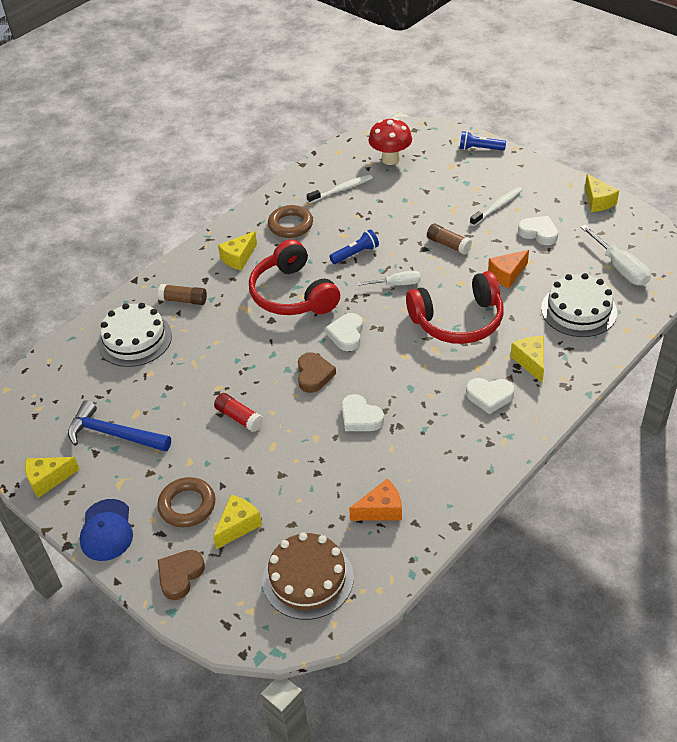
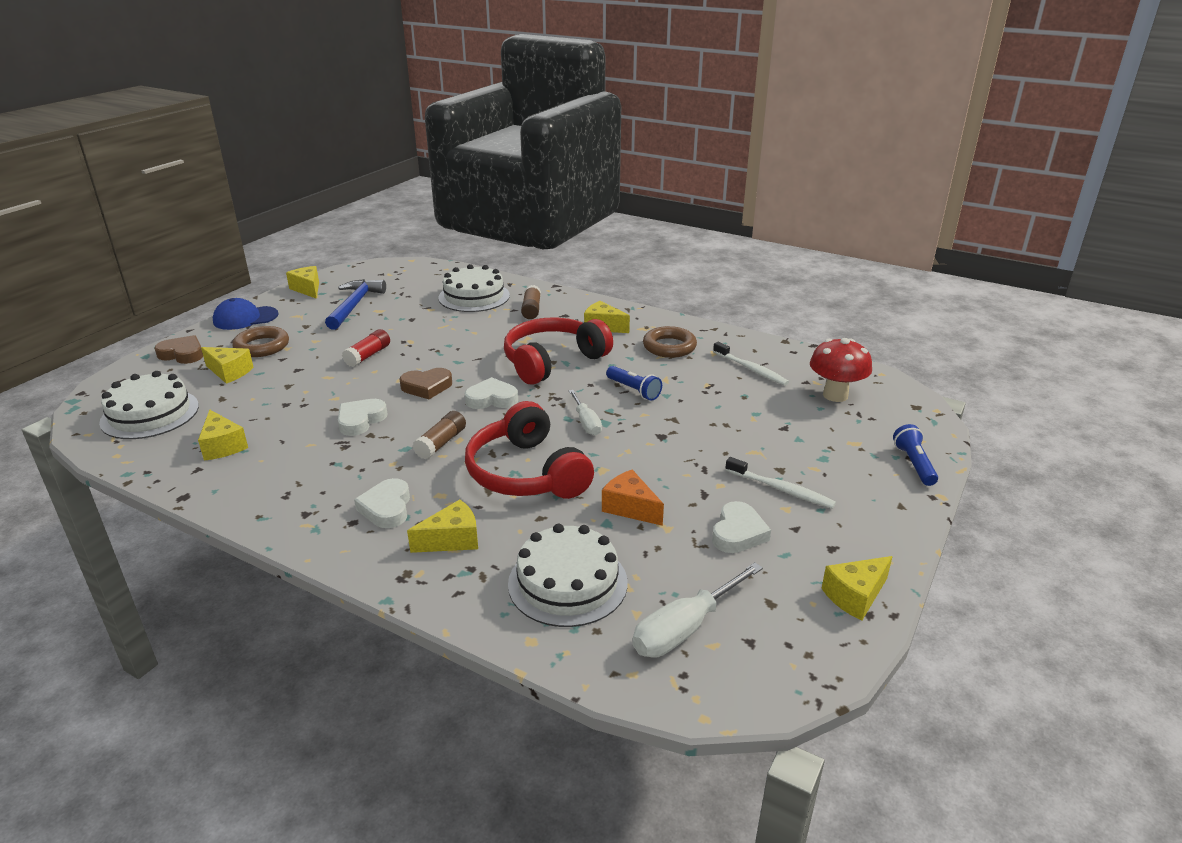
camera: 75 degrees right, 15 degrees down
(308, 578) = (150, 414): brown cake -> white cake
(381, 510) = (222, 446): orange cheese -> yellow cheese
(448, 245) = (677, 454): brown glue stick -> brown glue stick (441, 443)

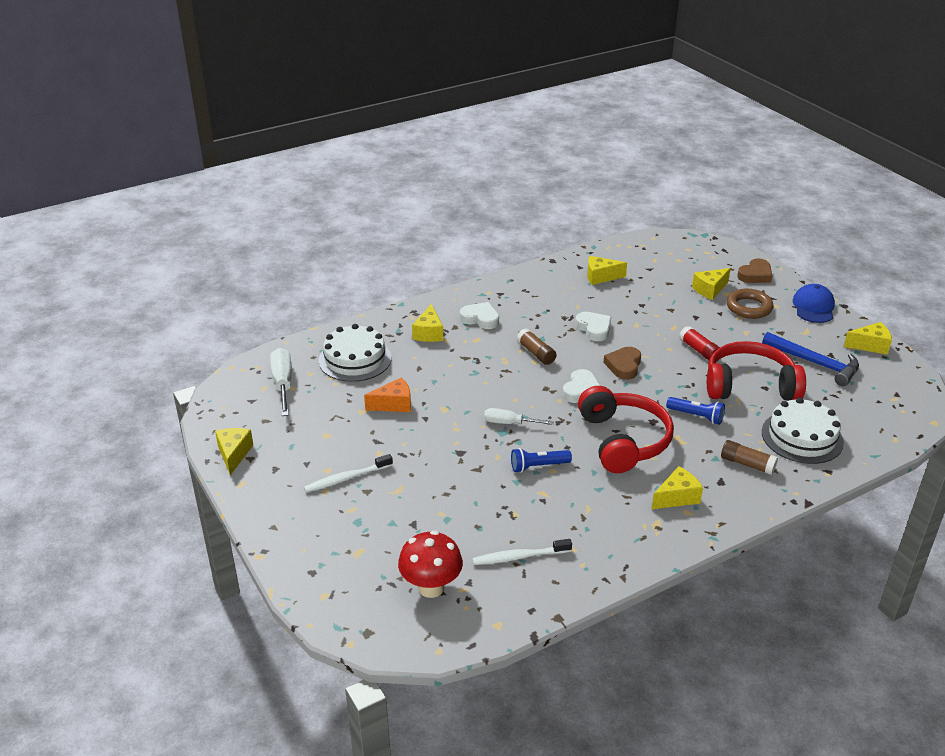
camera: 120 degrees right, 5 degrees up
(150, 414) = (664, 257): white cake -> none
(526, 473) = (469, 377): red headphones -> red headphones (750, 385)
(669, 347) = (603, 523): brown ring -> none
(738, 533) = (327, 437): white heart -> none
(914, 464) = (303, 568): blue flashlight -> blue flashlight (696, 416)

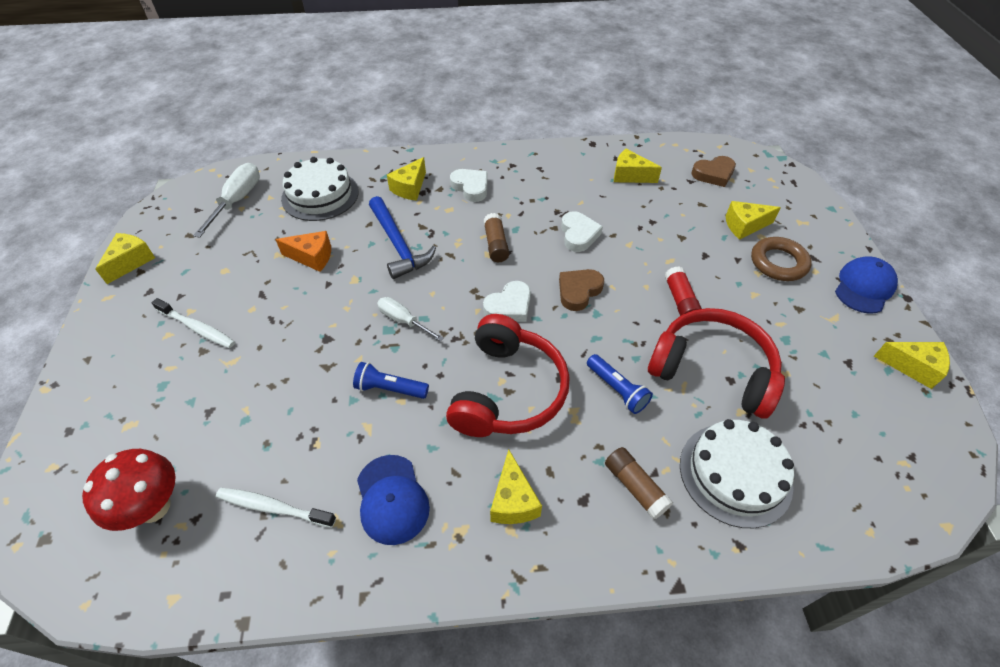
camera: 25 degrees right, 15 degrees up
(346, 478) = (197, 328): white toothbrush -> white toothbrush turned 150 degrees counterclockwise
(597, 524) = (392, 499): none -> blue cap
(677, 497) = (513, 500): yellow cheese -> yellow cheese turned 90 degrees clockwise
(755, 275) = (812, 223): brown heart -> brown heart (713, 174)
(815, 363) = (819, 368): blue hammer -> blue hammer (398, 245)

